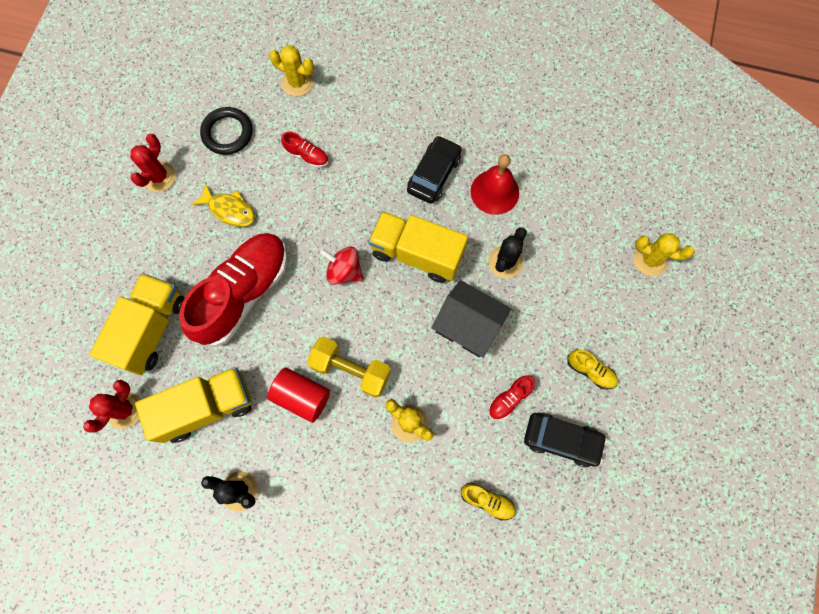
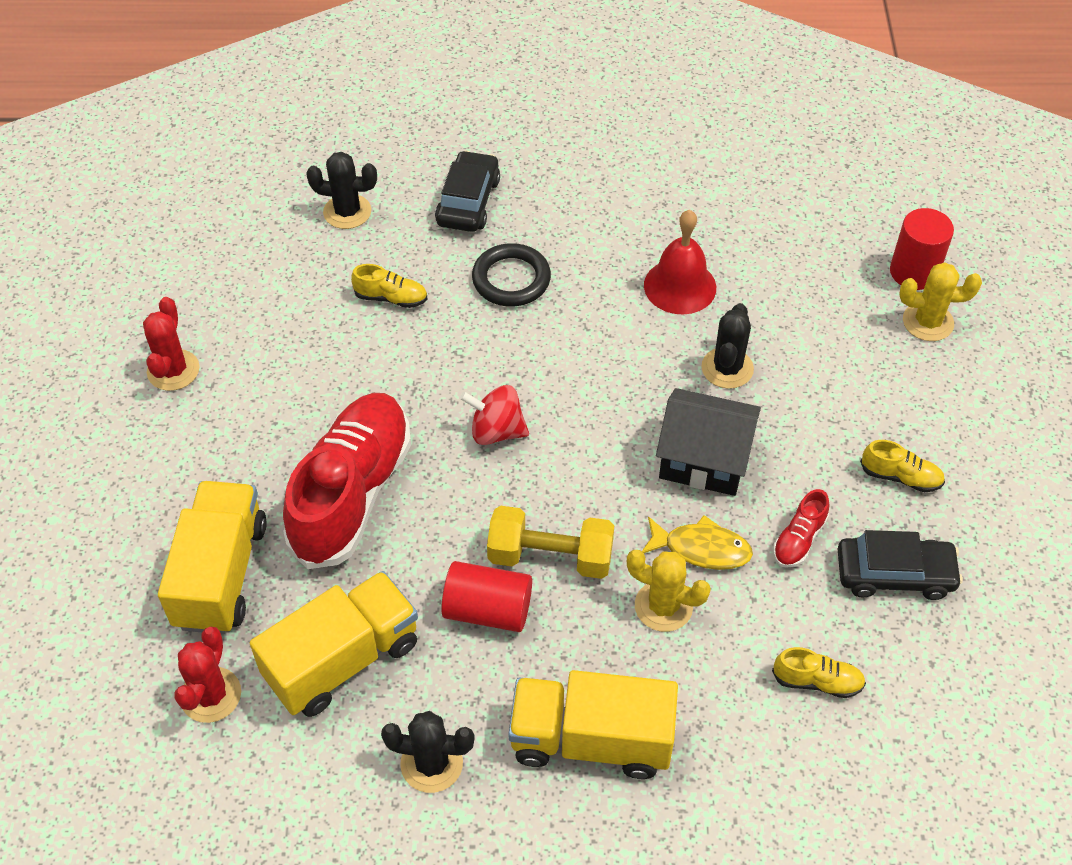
camera: 15 degrees left, 20 degrees down
(227, 133) = (262, 294): black ring -> black ring (511, 279)
(229, 210) = (296, 390): yellow fish -> yellow fish (701, 549)
(297, 83) = (347, 212): yellow cactus -> black cactus
(307, 155) = (391, 298): red shoe -> yellow shoe
(417, 254) = (596, 386): yellow truck -> yellow truck (591, 740)
(434, 174) = (585, 283): black car -> black car (468, 201)
(654, 219) = (913, 272): none -> red cylinder

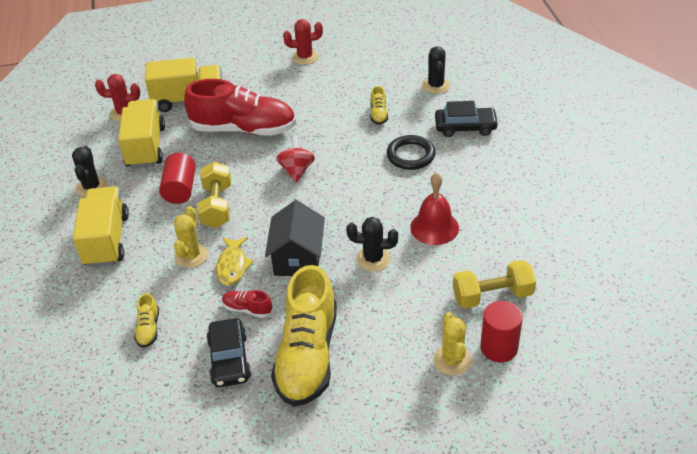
camera: 80 degrees right, 10 degrees down
(342, 660) = (146, 147): yellow truck -> yellow truck turned 135 degrees counterclockwise
(825, 256) = (492, 296): none -> yellow dumbbell
(900, 477) = (307, 356): yellow shoe -> yellow shoe, size x2.44

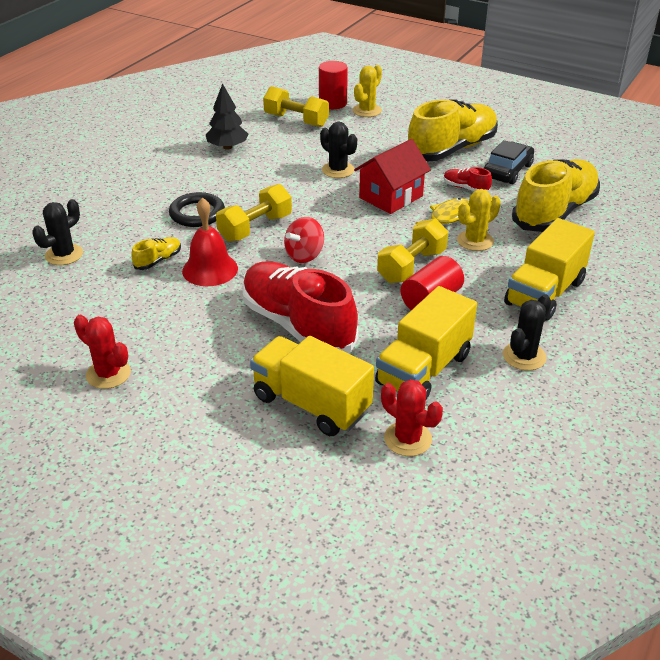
camera: 140 degrees left, 5 degrees down
(148, 329) = (554, 212): yellow shoe -> yellow shoe, size x2.44
(247, 309) = (465, 188): red shoe -> red shoe turned 150 degrees clockwise
(298, 258) = (391, 197): black house -> red house
(356, 169) = (255, 228): none -> yellow dumbbell
(434, 227) = (267, 164): red bell -> red bell (210, 269)
(465, 127) = (117, 208): black car -> none
(492, 224) = (227, 147): none -> black tree

